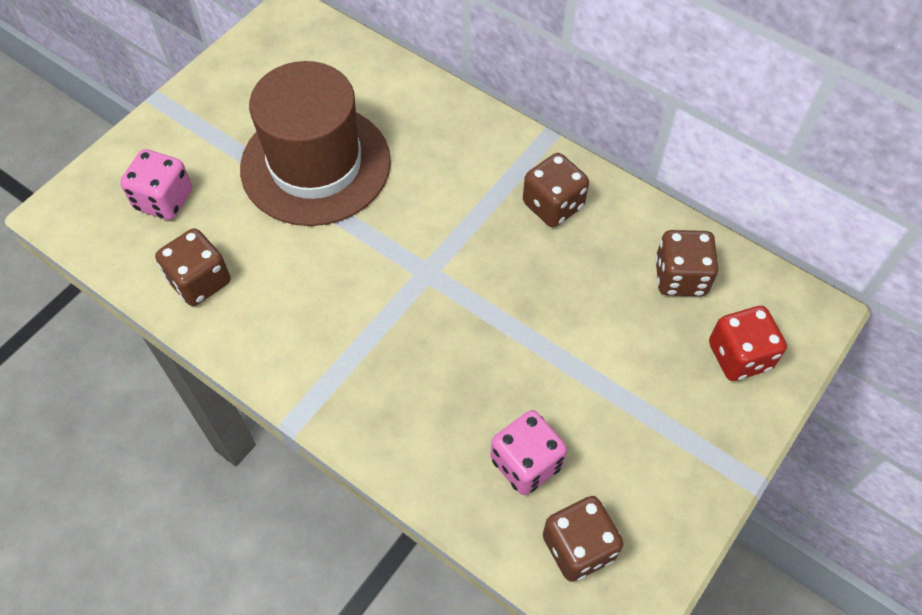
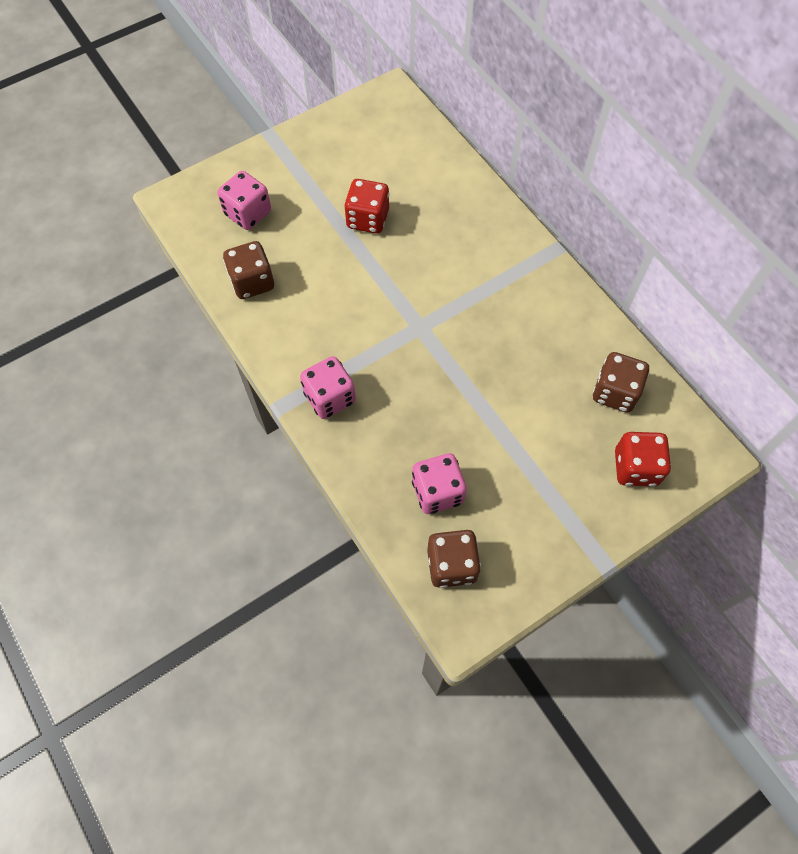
camera: 20 degrees right, 5 degrees up
(315, 164) = (367, 219): brown hat -> red dice
(350, 392) = (329, 398): none -> pink dice
(553, 205) = (537, 305): brown dice -> none

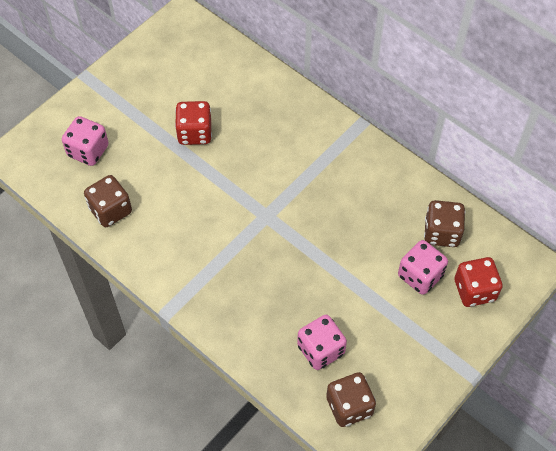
camera: 15 degrees left, 5 degrees down
(329, 398) = (207, 293): pink dice -> pink dice (420, 276)

